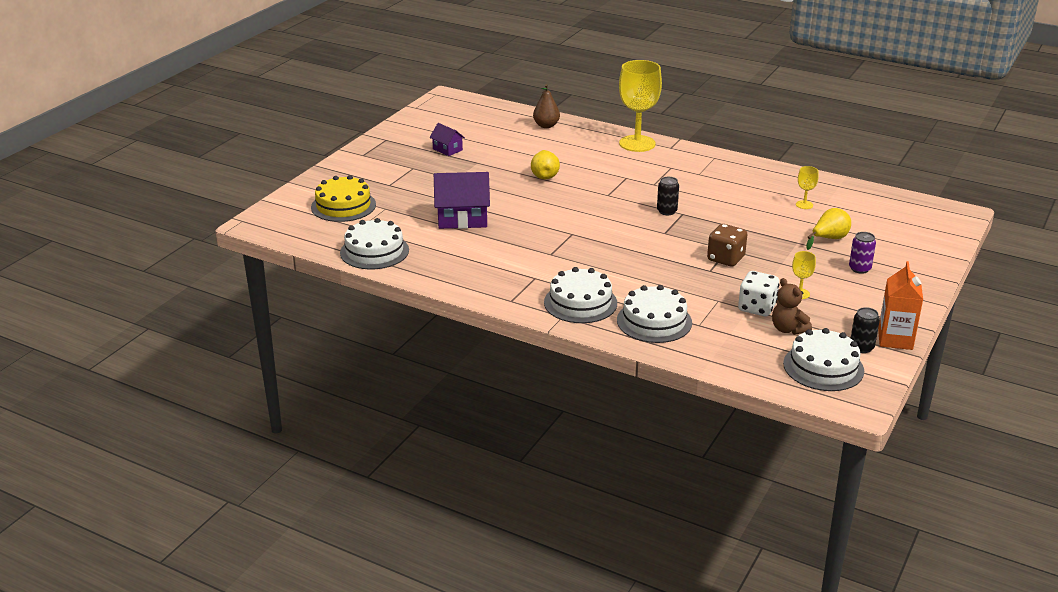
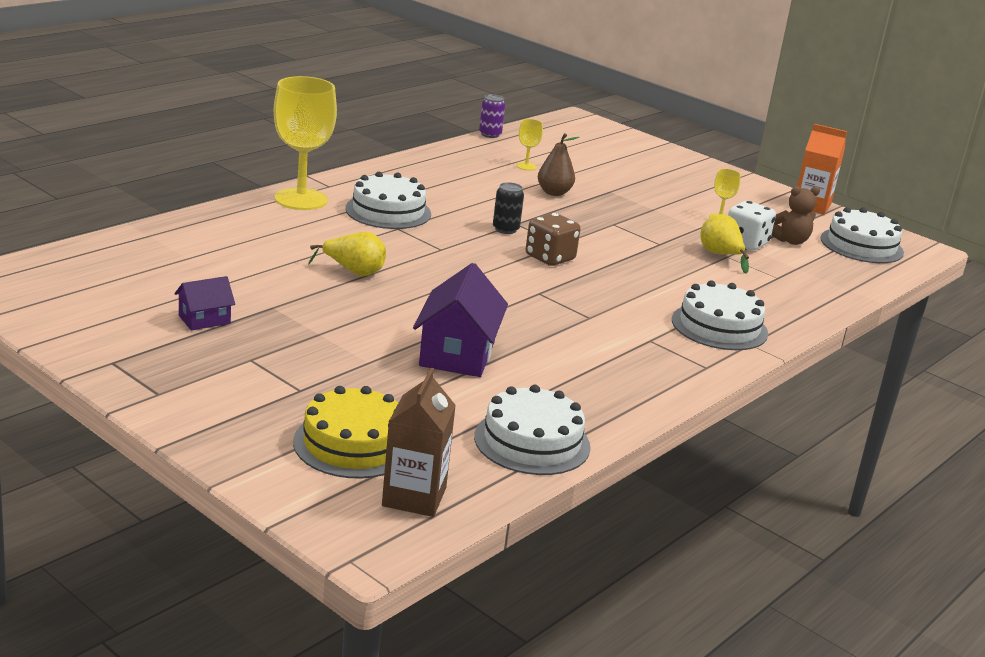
camera: 80 degrees left, 5 degrees down
(302, 227) = (414, 497): none -> brown carton
(546, 125) = (186, 236): brown pear -> brown pear (554, 193)
(654, 321) = (768, 297): white cake -> white cake (388, 211)
(725, 259) = (635, 230): brown dice -> brown dice (550, 258)
(829, 239) = (608, 177): yellow pear -> yellow pear (720, 255)
(859, 269) = (675, 182): purple can -> purple can (490, 134)
(861, 347) = (826, 221): black can -> none

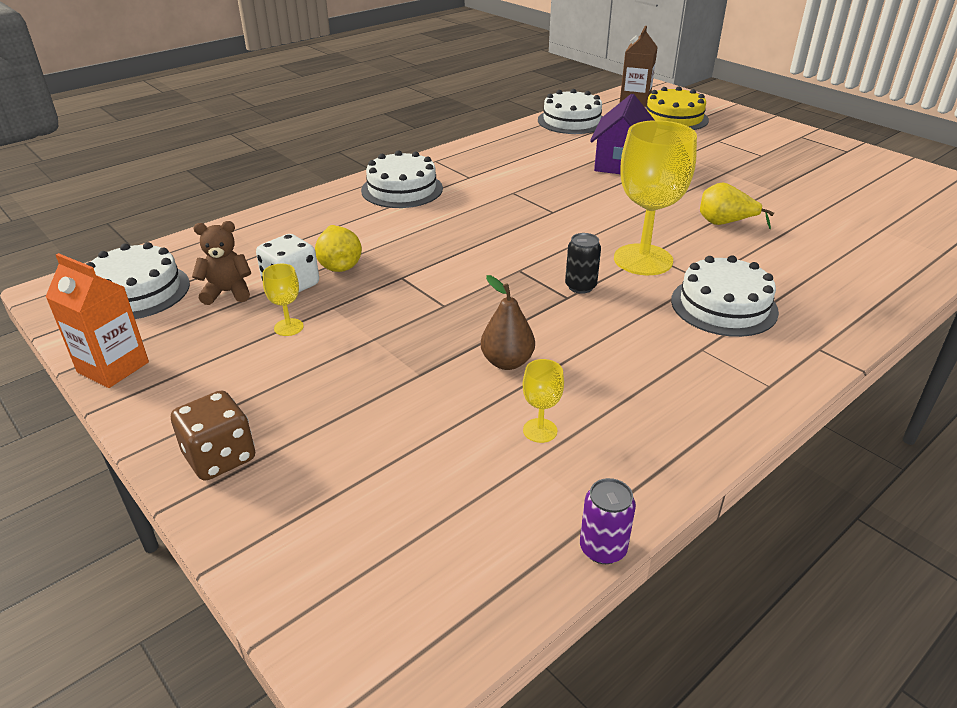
camera: 170 degrees left, 10 degrees up
(204, 319) = (815, 178): purple house -> none
(301, 199) = (836, 318): yellow goblet -> yellow goblet (643, 260)
(550, 258) = (535, 250): brown dice -> brown dice (220, 457)

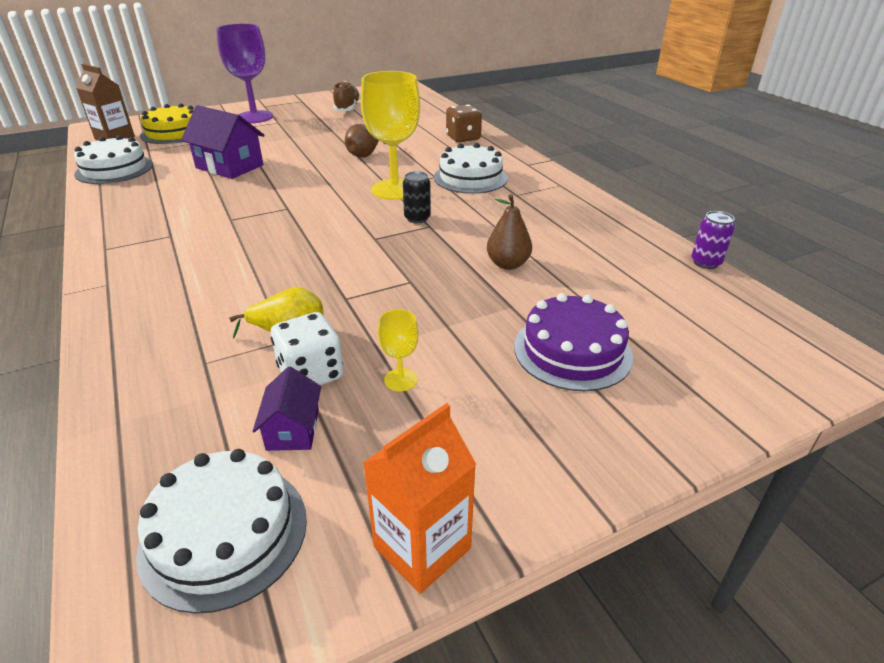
camera: 75 degrees left, 0 degrees up
(220, 457) = (614, 437): brown dice -> brown dice (463, 138)
(227, 292) = (293, 429): brown teddy bear -> purple house
(348, 423) = (572, 351): none -> purple cake
(402, 189) = (152, 277): white cake -> none
(540, 430) = (593, 264): yellow goblet -> none
(725, 223) = (366, 154): yellow pear -> brown pear
(760, 140) = (254, 117): none -> purple goblet
(861, 182) = (347, 108): none -> brown shoe

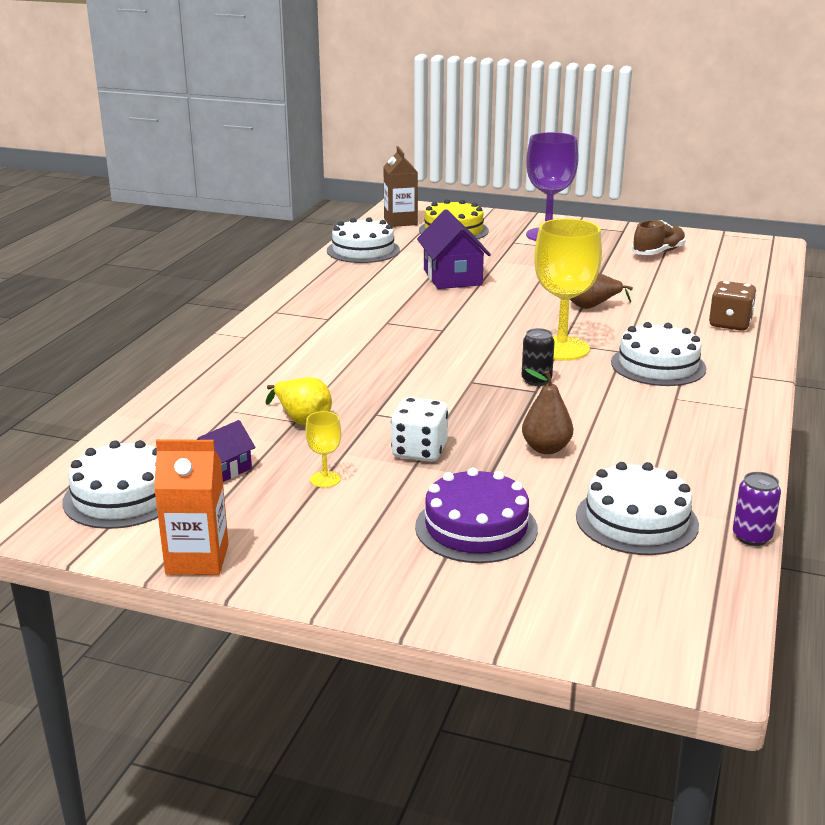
camera: 45 degrees right, 10 degrees down
(311, 373) = (279, 447): white dice -> white dice (419, 451)
(641, 286) = (636, 520): none -> white cake

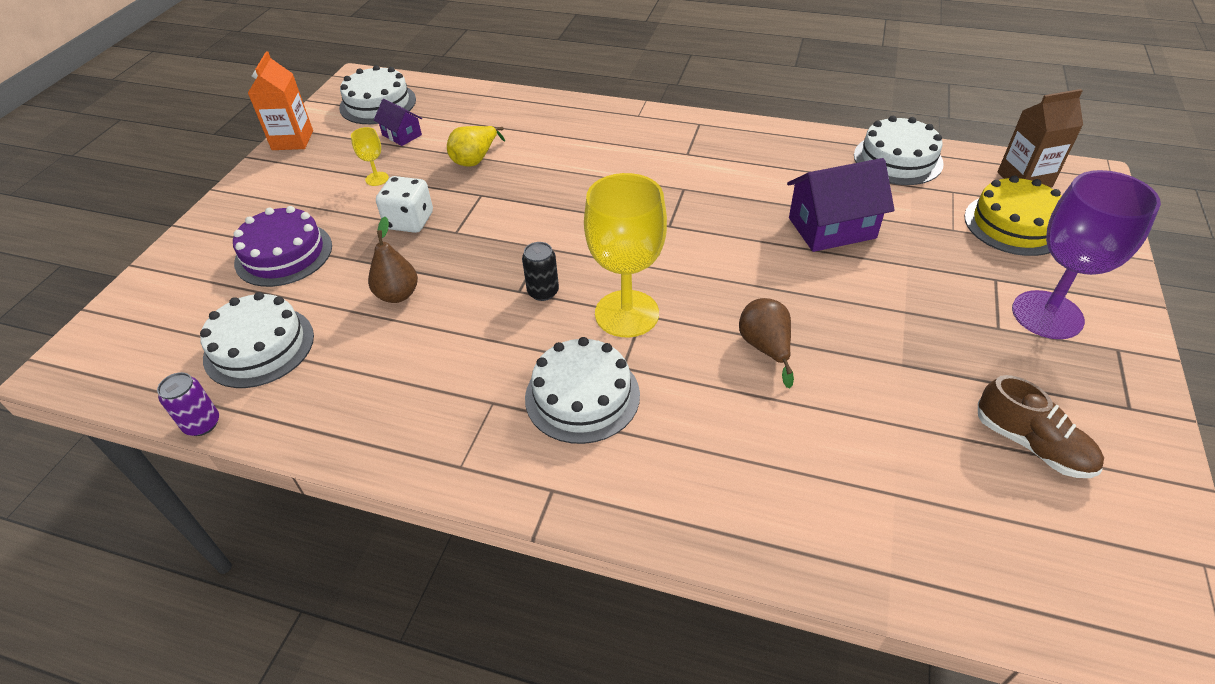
camera: 90 degrees right, 20 degrees up
(730, 324) = (729, 495): brown dice -> none

